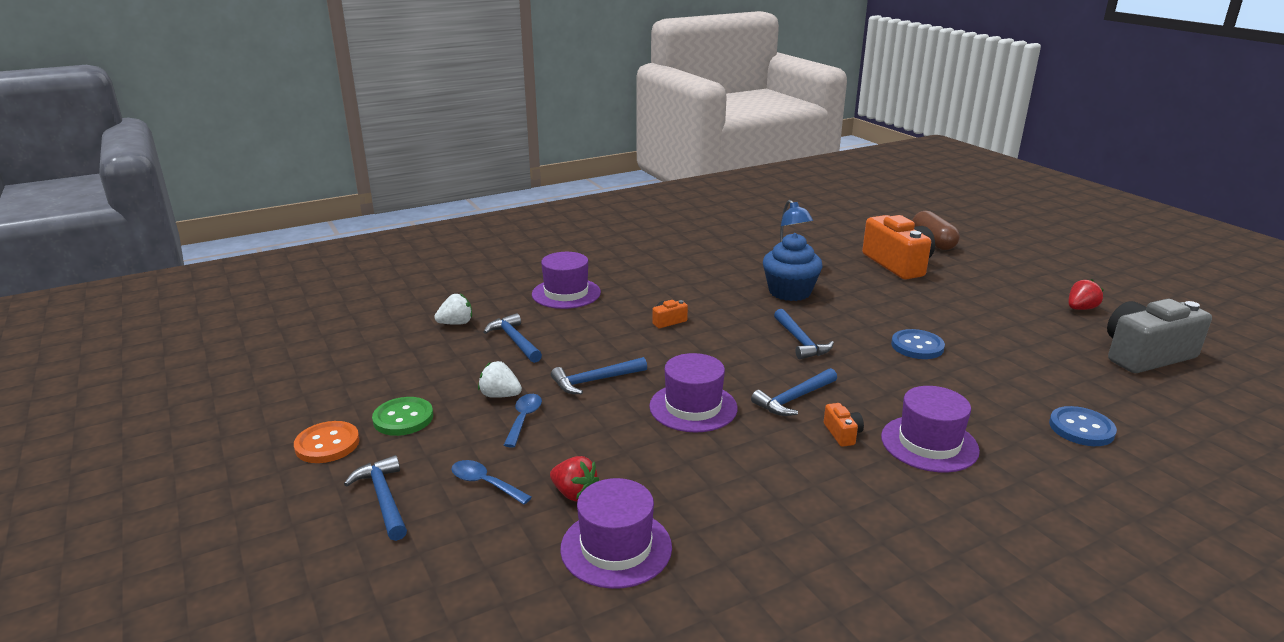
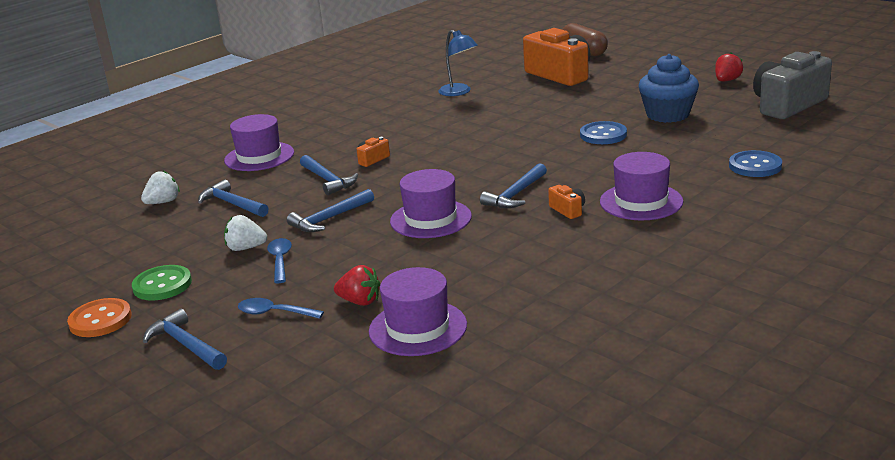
camera: 15 degrees left, 0 degrees up
(789, 292) = (473, 115): blue cupcake -> blue cupcake (667, 115)
(800, 341) = (501, 151): blue hammer -> blue hammer (328, 180)

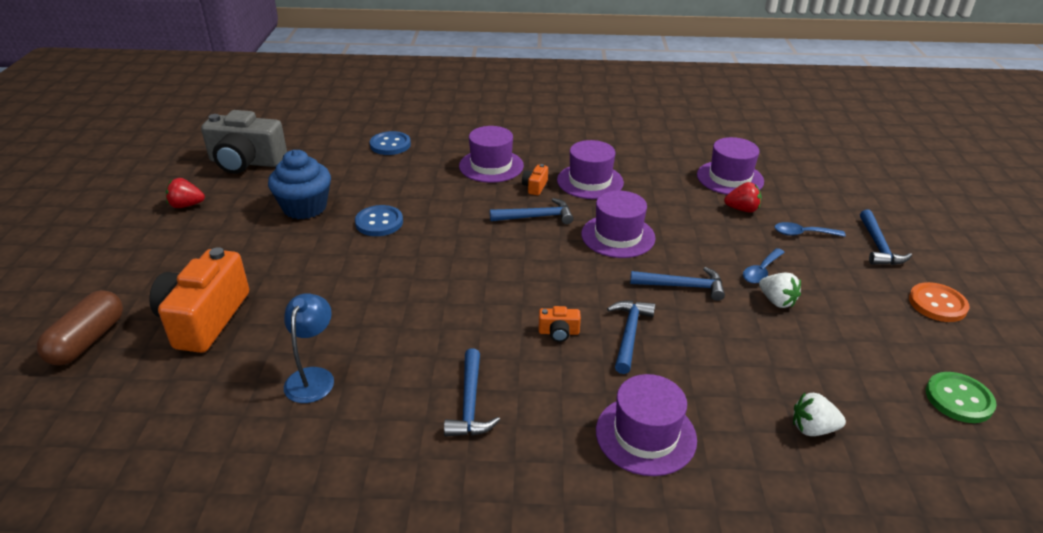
camera: 135 degrees left, 10 degrees up
(162, 285) = (871, 307): green button -> green button (958, 399)
(232, 204) = (744, 368): blue hammer -> blue hammer (470, 403)
(274, 313) = (803, 233): blue spoon -> blue spoon turned 120 degrees clockwise
(360, 301) = (742, 209): red strawberry -> red strawberry turned 120 degrees clockwise
(537, 241) = (590, 181): none -> purple hat

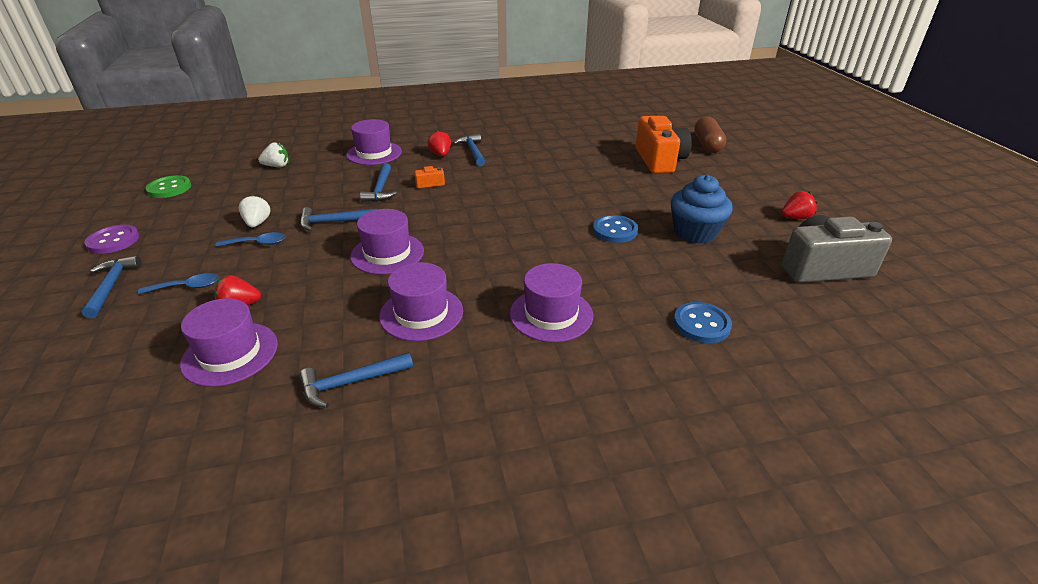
camera: 165 degrees right, 0 degrees up
(313, 377) = (566, 149): blue lamp -> none
(527, 405) = (440, 155): none -> red strawberry
(535, 187) = (485, 294): orange camera -> none
(536, 217) = (472, 259): blue hammer -> blue hammer (351, 383)
(761, 271) = (257, 243): blue spoon -> blue spoon turned 60 degrees clockwise
(777, 301) = (257, 223): white strawberry -> white strawberry turned 45 degrees clockwise
(937, 304) = (113, 241): orange button -> purple button

